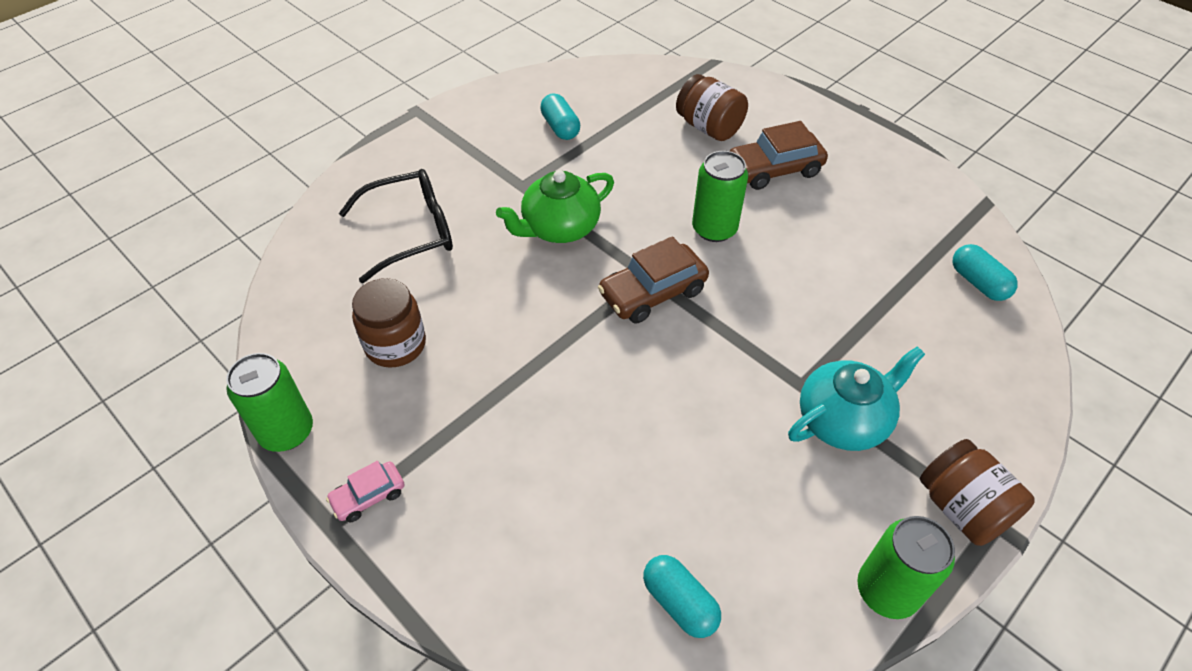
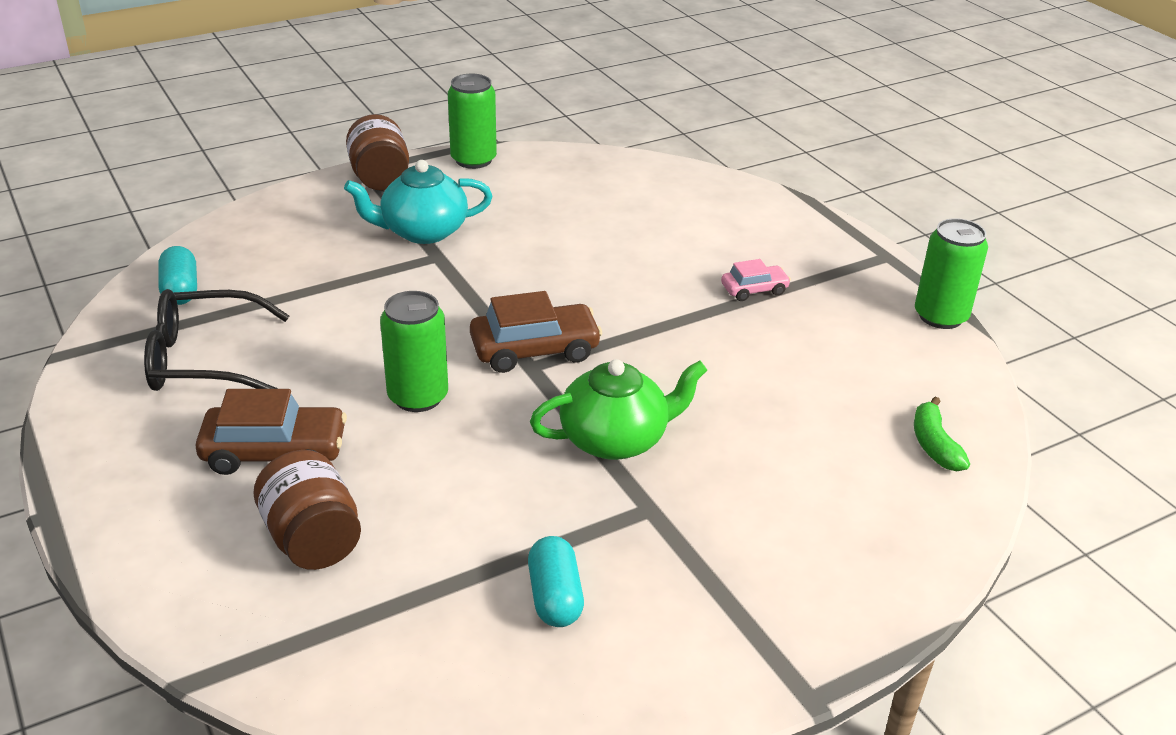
camera: 165 degrees left, 15 degrees down
(323, 277) = (934, 445): none -> green banana
(368, 496) = (855, 265): pink car -> pink car (754, 290)
(395, 345) = (836, 360): brown jar -> none
(411, 232) = (820, 476): black glasses -> black glasses (204, 360)
(679, 603) = (621, 179): turquoise capsule -> none

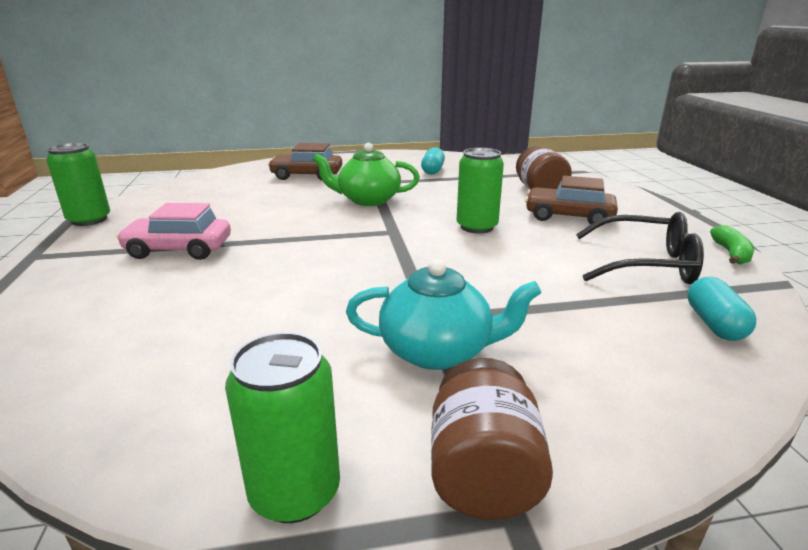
camera: 160 degrees left, 10 degrees down
(535, 350) = (384, 238): brown car -> brown car (307, 175)
(754, 290) = (179, 249): pink car -> pink car, size x1.78
(934, 445) = (212, 182): green banana -> green banana (731, 254)

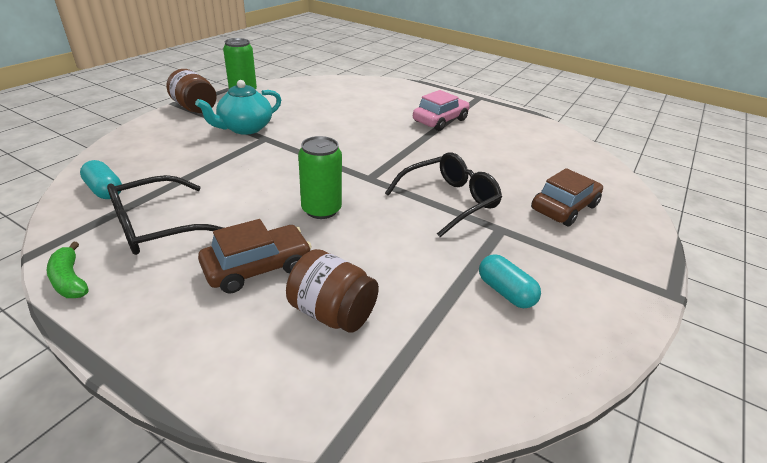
camera: 130 degrees right, 10 degrees up
(89, 220) = (525, 115): green can -> none
(368, 200) = (449, 201): green teapot -> black glasses

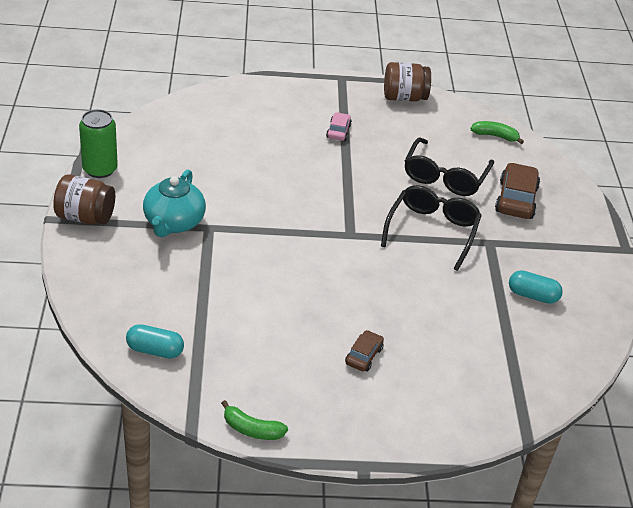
camera: 35 degrees left, 5 degrees up
(157, 226) = (248, 360): black glasses -> black glasses (445, 177)
(257, 267) = (363, 356): brown car -> brown car, size x0.56
(321, 210) = (349, 285): green can -> none
(332, 313) = (447, 363): brown jar -> brown jar (404, 97)
(440, 120) = (338, 131): pink car -> pink car, size x0.56
(584, 161) = (495, 136): none -> green banana

